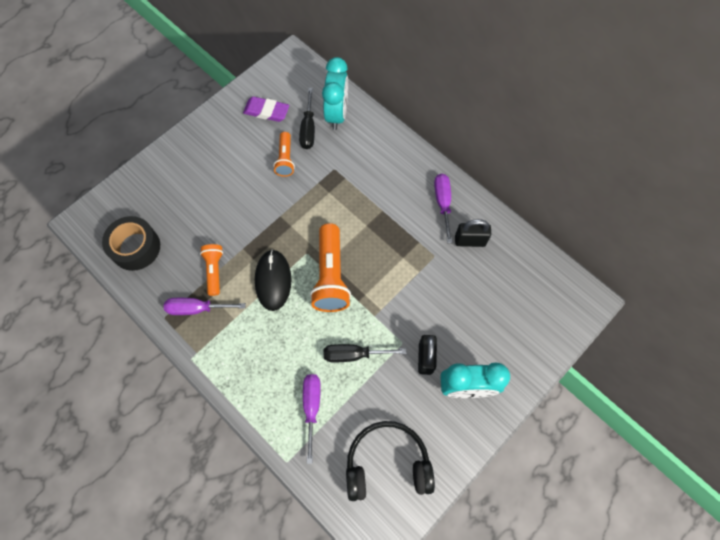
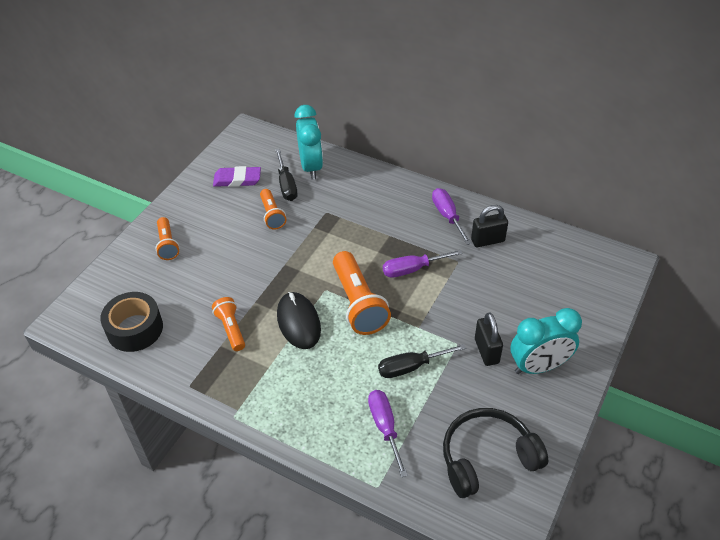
camera: 15 degrees left, 20 degrees down
(186, 167) = (167, 244): none -> orange flashlight
(197, 308) = (223, 368): purple screwdriver -> purple screwdriver (412, 269)

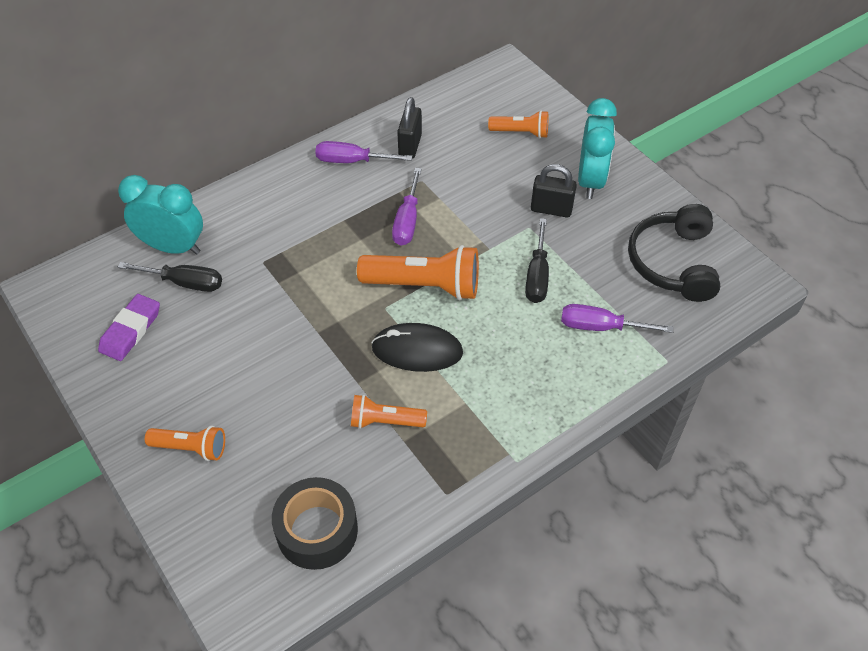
camera: 65 degrees left, 5 degrees up
(272, 215) = (226, 316): orange flashlight -> orange flashlight (521, 132)

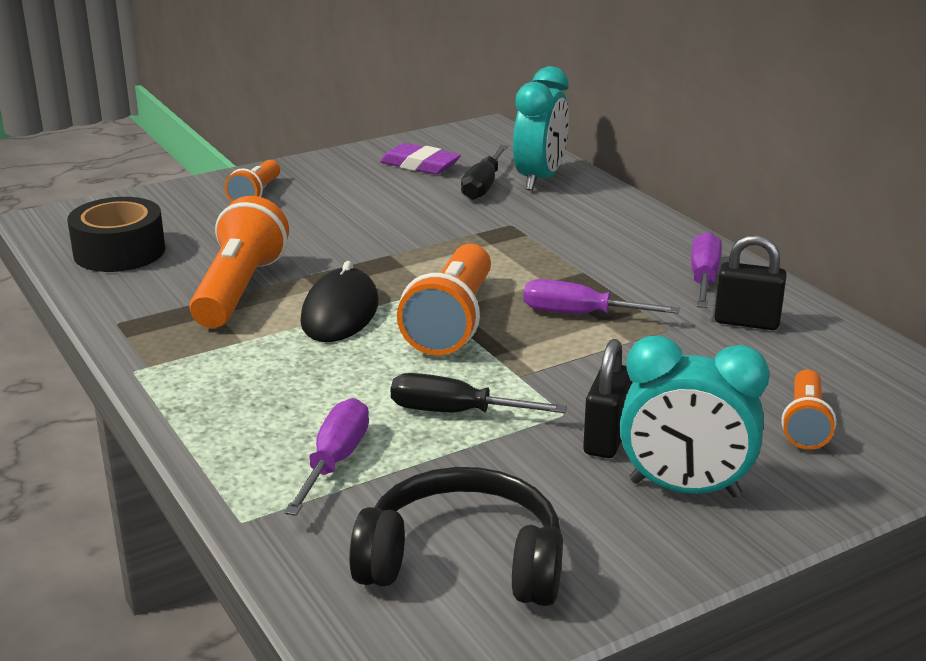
camera: 95 degrees right, 25 degrees down
(385, 421) = (239, 290): orange flashlight -> orange flashlight, size x1.75

